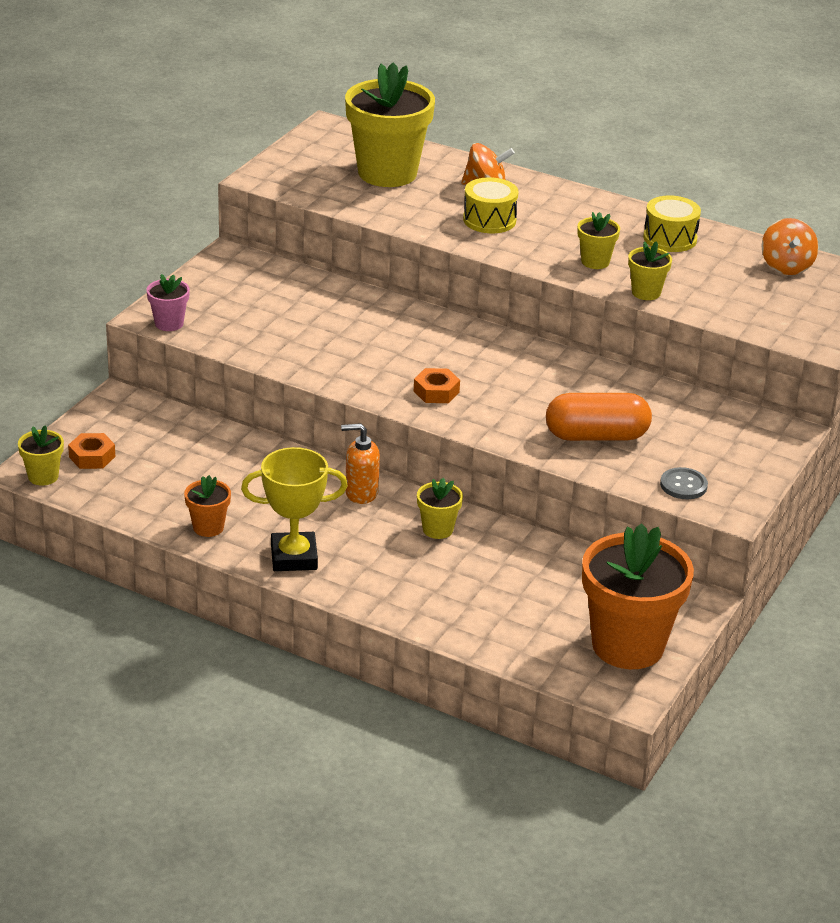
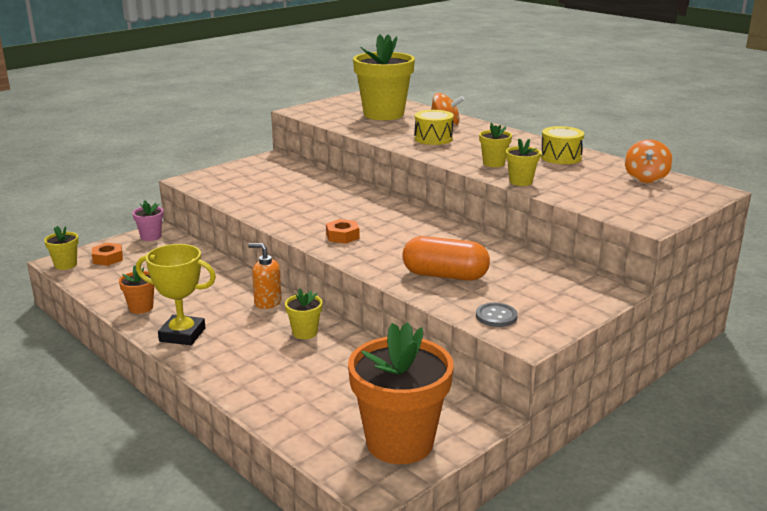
camera: 20 degrees right, 10 degrees down
(169, 323) = (197, 184): pink flower pot -> pink flower pot (151, 237)

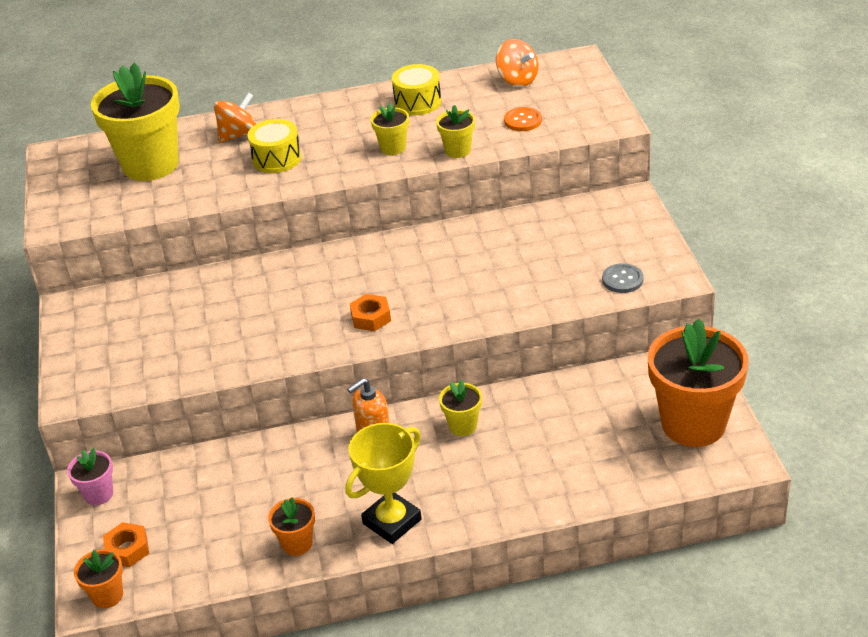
camera: 55 degrees left, 15 degrees up
(65, 265) = (107, 595): yellow flower pot -> orange flower pot
(445, 275) = (521, 280): orange capsule -> none
(594, 192) = (523, 121): none -> orange button

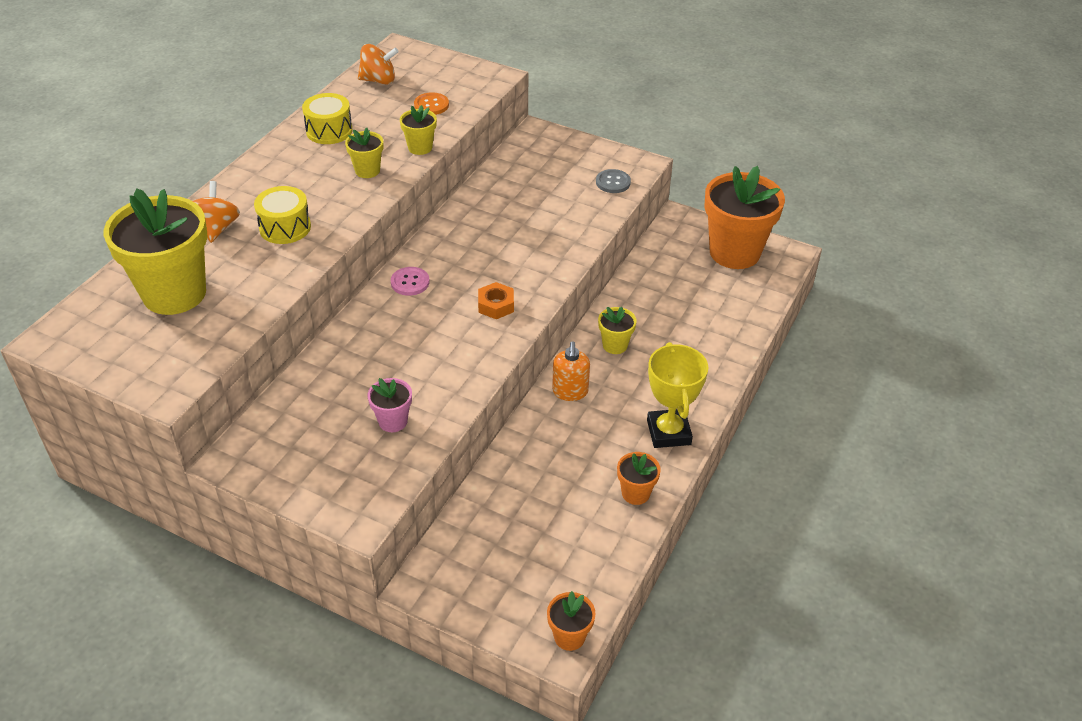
camera: 55 degrees left, 5 degrees up
(99, 494) = (443, 583): pink flower pot -> pink flower pot (393, 421)
(127, 549) = (530, 597): orange nut -> none
(343, 261) = (410, 282): none -> pink button

